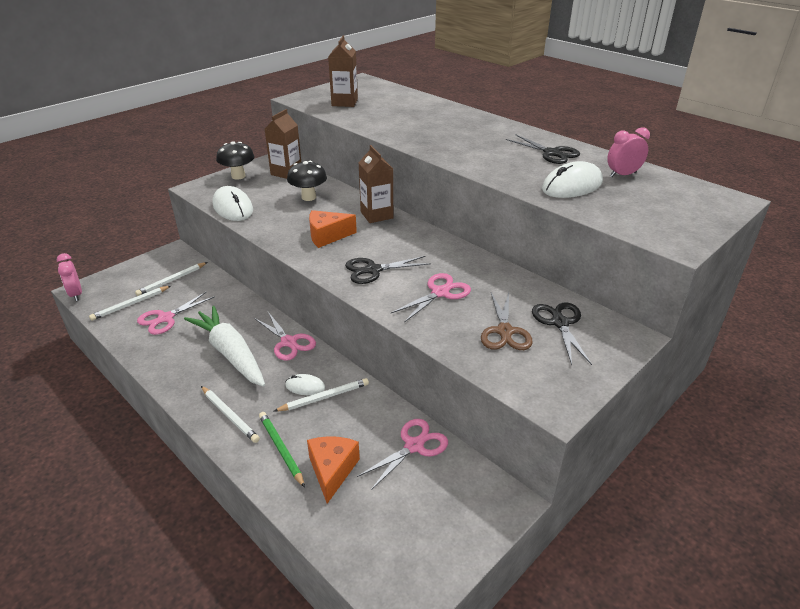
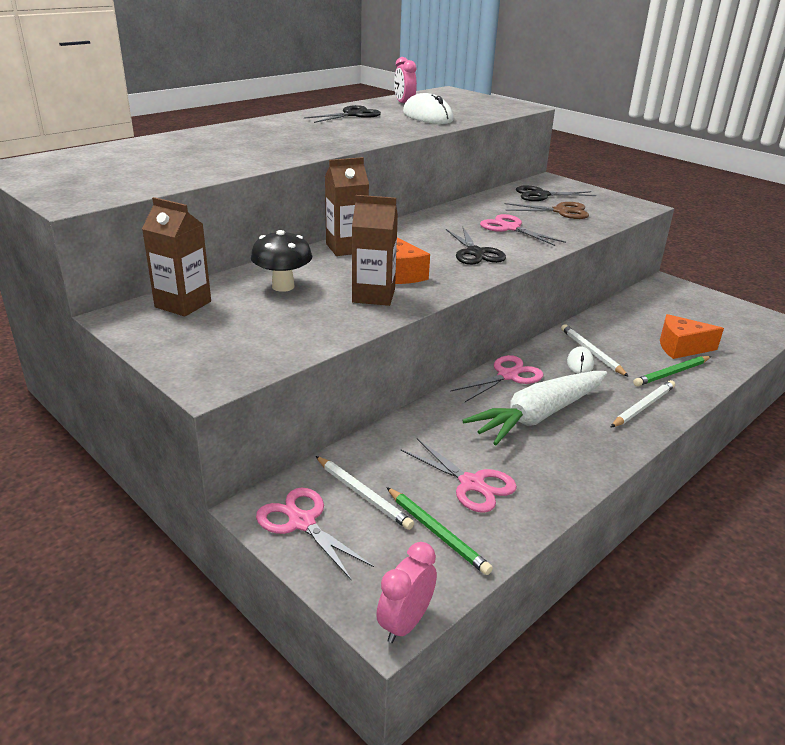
camera: 90 degrees left, 5 degrees down
(76, 294) = (405, 623): pink clock -> pink clock turned 150 degrees clockwise
(130, 304) = (437, 532): white pencil -> green pencil
(233, 207) = (303, 341): white mouse -> none
(238, 176) = (175, 344): black mushroom -> none
(344, 102) = (125, 176): brown carton -> brown carton (373, 296)
(414, 446) = (632, 312): pink scissors -> pink scissors (302, 522)

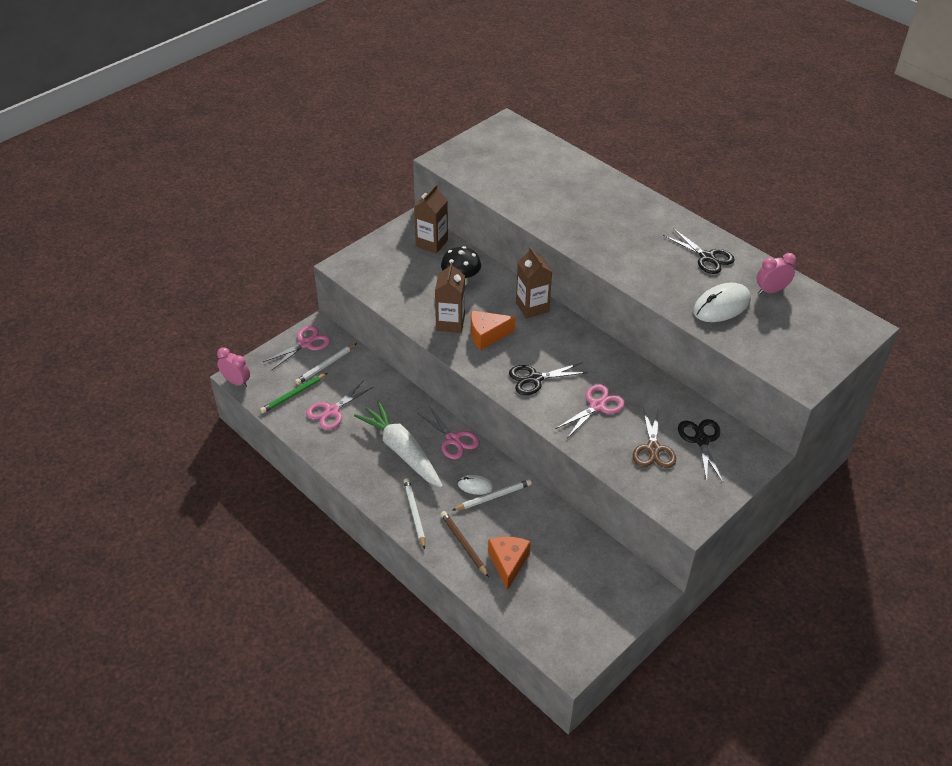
camera: 90 degrees right, 15 degrees up
(643, 406) = (414, 513): white pencil -> white pencil turned 150 degrees counterclockwise
(671, 373) = (463, 544): green pencil -> brown pencil

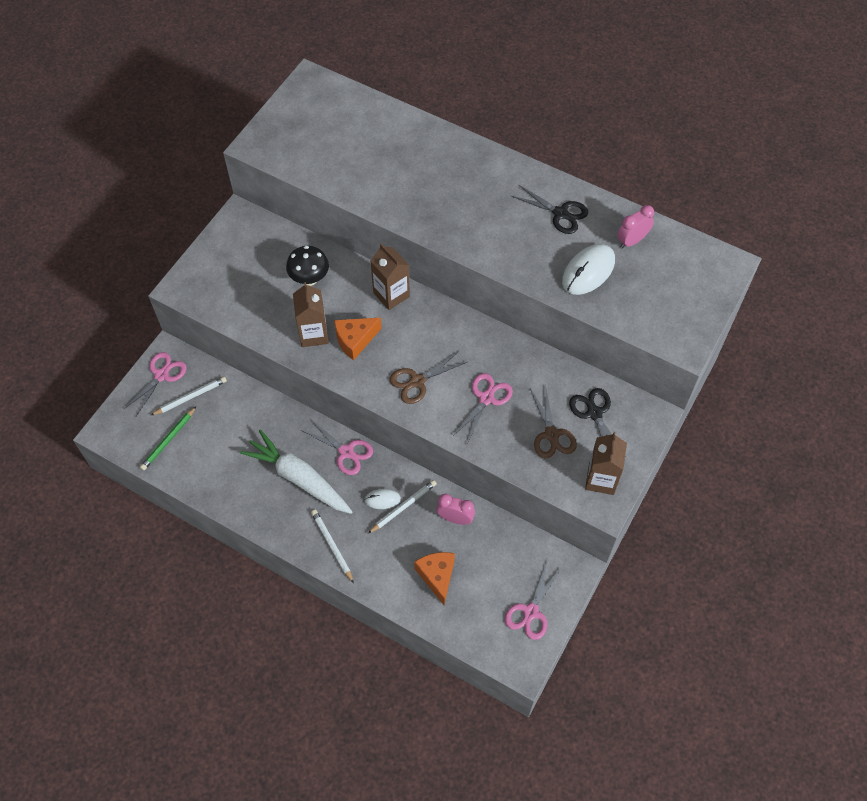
camera: 15 degrees left, 15 degrees up
(236, 382) = (103, 439): pink clock -> pink clock (455, 518)
(325, 365) = (191, 397): white pencil -> white pencil turned 150 degrees counterclockwise
(332, 411) = (214, 450): pink scissors -> pink scissors (530, 612)
(431, 243) = (265, 237): brown carton -> brown carton (601, 479)
(463, 544) = (389, 567): brown pencil -> none
(535, 379) = (417, 381): black scissors -> brown scissors

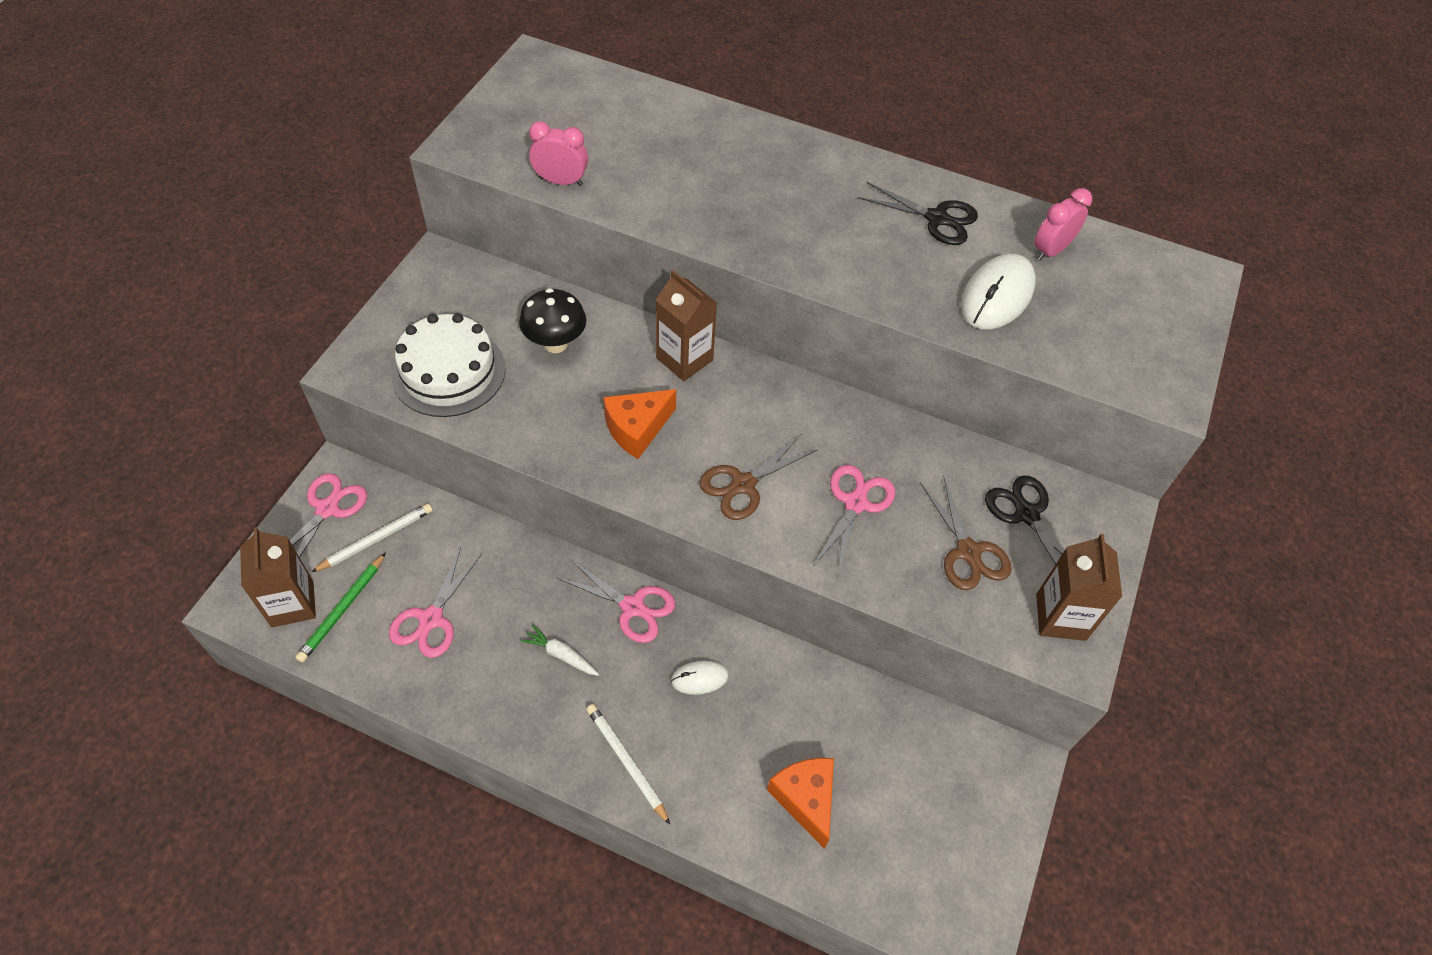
camera: 10 degrees left, 5 degrees down
(240, 294) = (448, 371): none -> white cake
(299, 478) = (561, 655): white carrot -> white carrot, size x0.41
(313, 334) = (570, 423): brown carton -> brown carton (292, 604)
(403, 507) = (734, 687): white pencil -> none
(455, 518) = (819, 699): pink clock -> pink clock (561, 181)
(530, 612) = (967, 846): pink scissors -> pink scissors (431, 619)

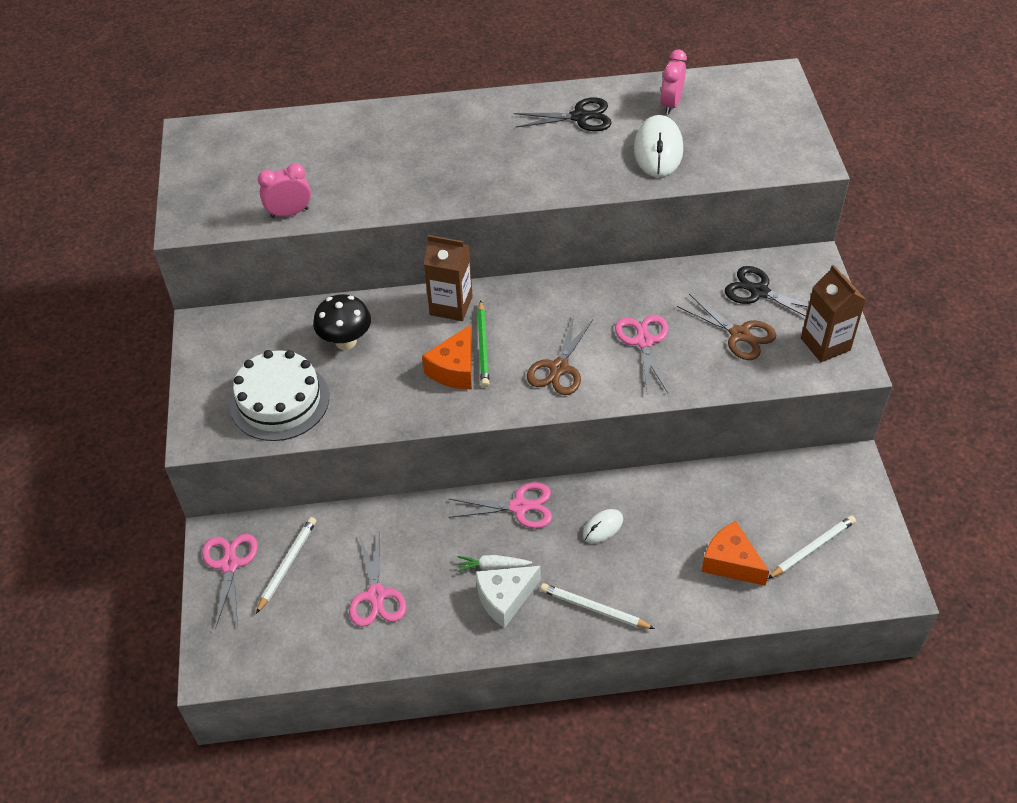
camera: 25 degrees left, 5 degrees down
(292, 604) = (258, 644): brown carton -> none
(342, 610) = (302, 626): green pencil -> green pencil (483, 346)
(547, 697) = (505, 599): none -> white cheese
(907, 838) = (812, 548): none -> white pencil

